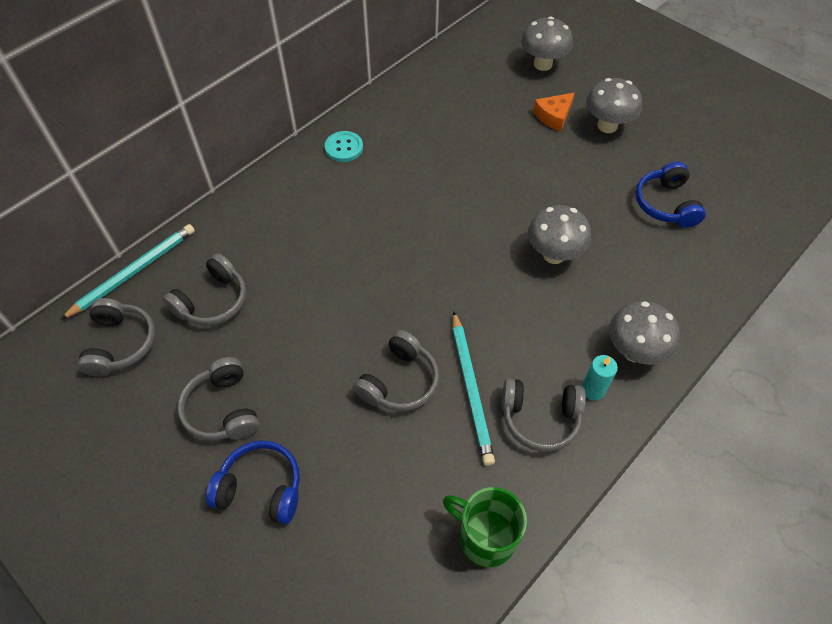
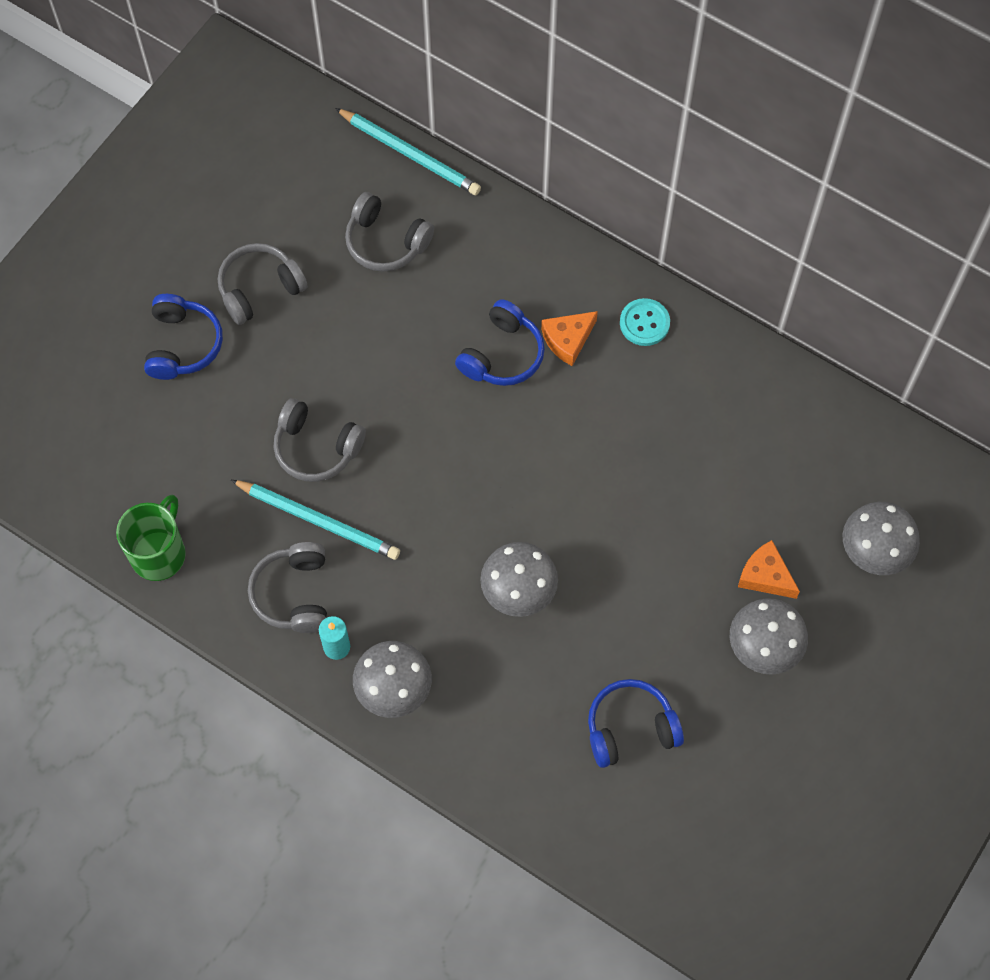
camera: 80 degrees right, 10 degrees up
(121, 344) = (319, 173): grey headphones -> none
(344, 193) = (568, 340): none -> orange cheese
(345, 235) = (502, 355): none -> blue headphones
(471, 389) = (318, 520): turquoise pencil -> turquoise pencil turned 135 degrees counterclockwise

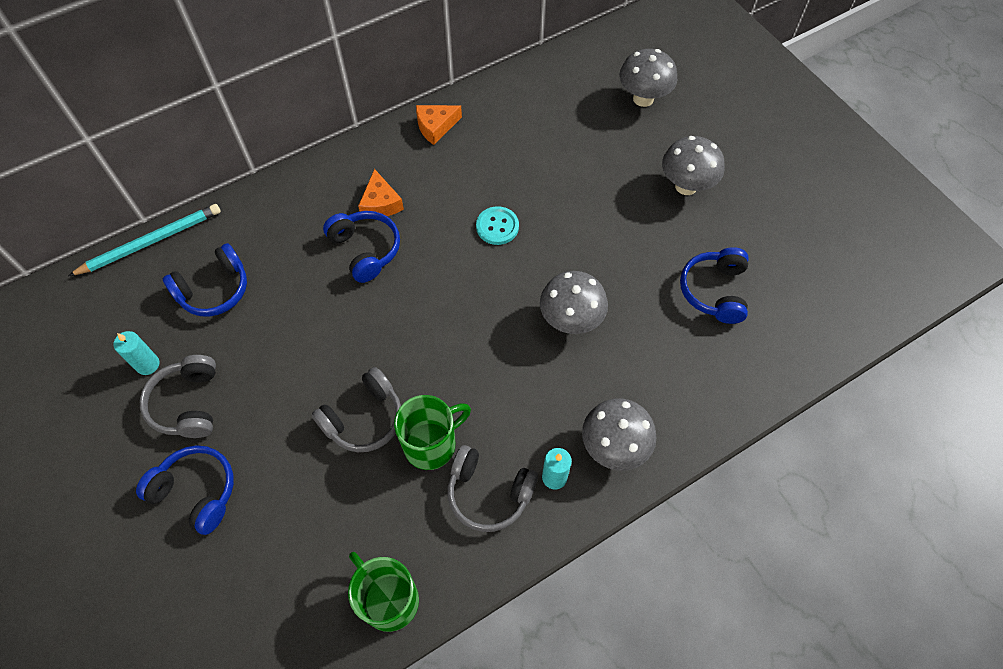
camera: 65 degrees left, 5 degrees down
(281, 232) = (148, 364): none -> turquoise candle
(318, 520) = (431, 444): turquoise pencil -> green mug
(386, 242) = (214, 290): grey headphones -> blue headphones
(644, 323) = (398, 152): turquoise button -> turquoise button (497, 227)
(765, 576) = (631, 162): orange cheese -> orange cheese (436, 127)

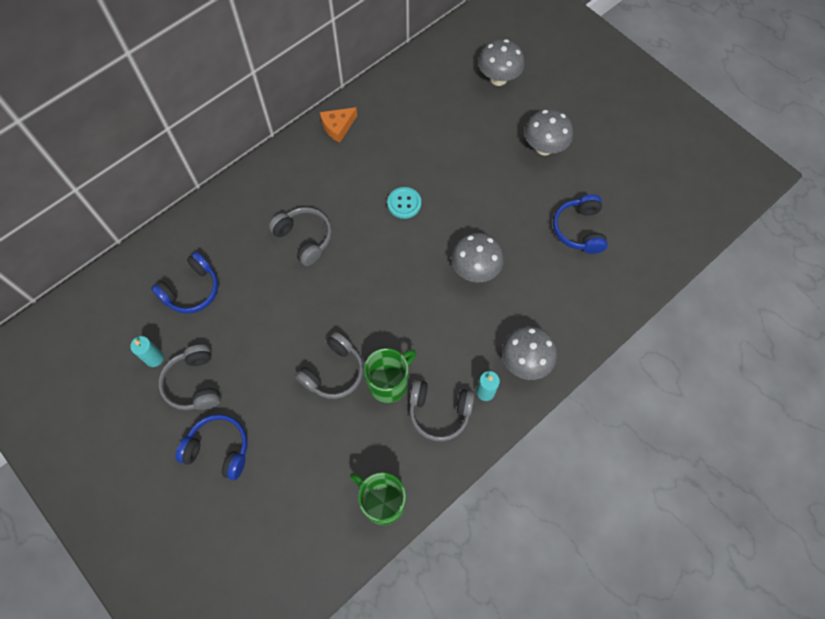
camera: 10 degrees left, 5 degrees up
(151, 242) = (130, 258): turquoise pencil -> none
(365, 250) = (304, 238): blue headphones -> grey headphones
(380, 203) = (308, 198): orange cheese -> none

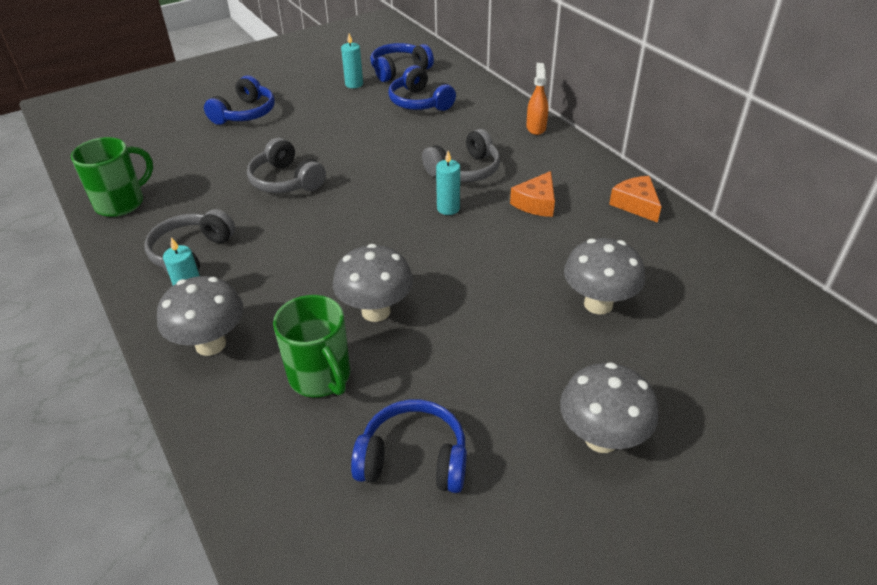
camera: 100 degrees right, 25 degrees down
(123, 321) = (399, 70): none -> blue headphones
(194, 383) = (318, 102): grey headphones -> none
(234, 193) = (536, 127): none -> orange spray bottle
(343, 187) = (536, 203): none -> orange cheese
(357, 243) = (448, 208): none -> turquoise candle
(389, 383) = (251, 218): green mug -> green mug (320, 377)
(404, 203) = (502, 253): turquoise button -> none
(498, 79) = (763, 394): grey mushroom -> grey mushroom (598, 304)

